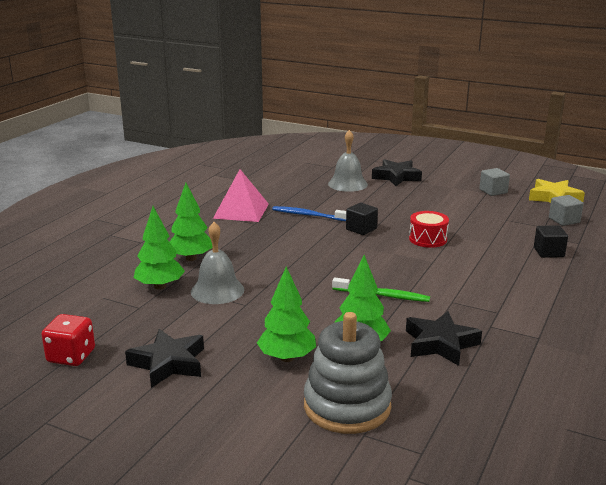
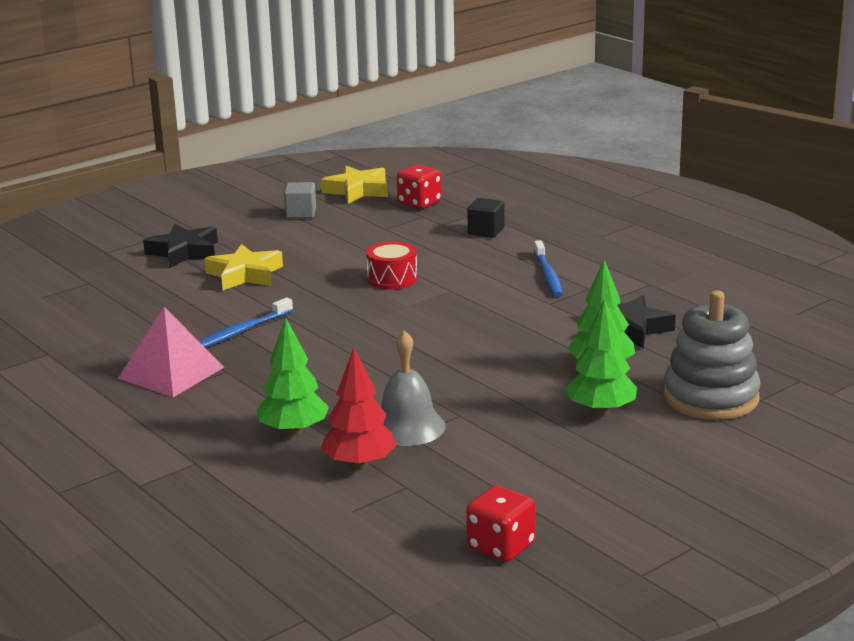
camera: 65 degrees left, 0 degrees up
(160, 286) = (359, 464): green tree -> red tree
(168, 363) = (564, 482): black star -> none
(347, 184) = (167, 286): grey bell -> none
(361, 229) = (323, 308): black cube -> none
(382, 295) = (506, 334): green toothbrush -> none
(384, 198) = (245, 274): none -> yellow star
(500, 291) = (548, 275): none -> blue toothbrush
(564, 220) = (419, 203): grey cube -> red dice

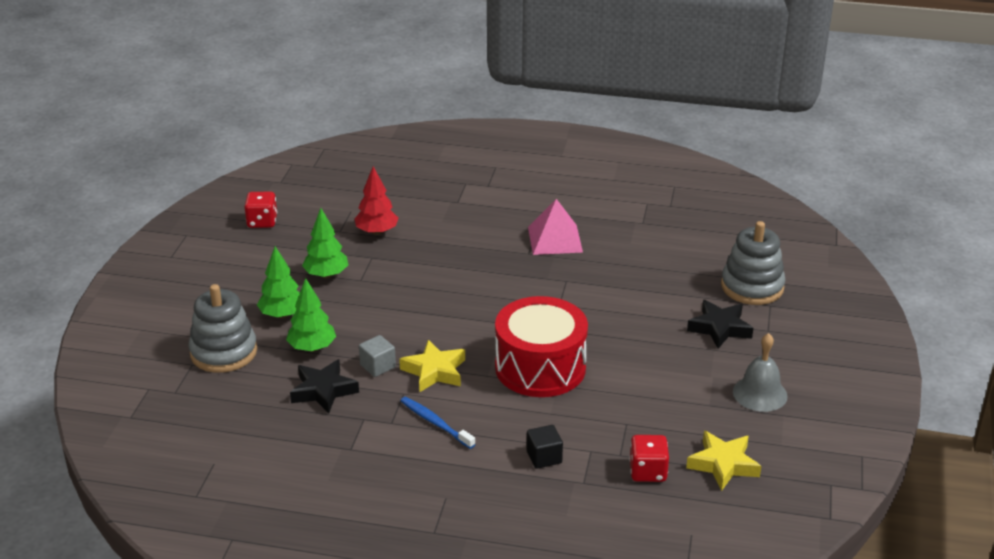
camera: 140 degrees right, 10 degrees up
(87, 267) = (752, 287): none -> grey stacking toy
(242, 331) = (565, 282): blue toothbrush -> none
(245, 274) = (643, 326): yellow star -> yellow star (434, 371)
(294, 431) = (434, 235): green tree -> green tree (326, 275)
(301, 213) = (716, 410): grey cube -> grey cube (378, 366)
(392, 279) = (540, 367): red drum -> red drum, size x2.14
(407, 426) = (379, 261): grey bell -> grey bell (760, 393)

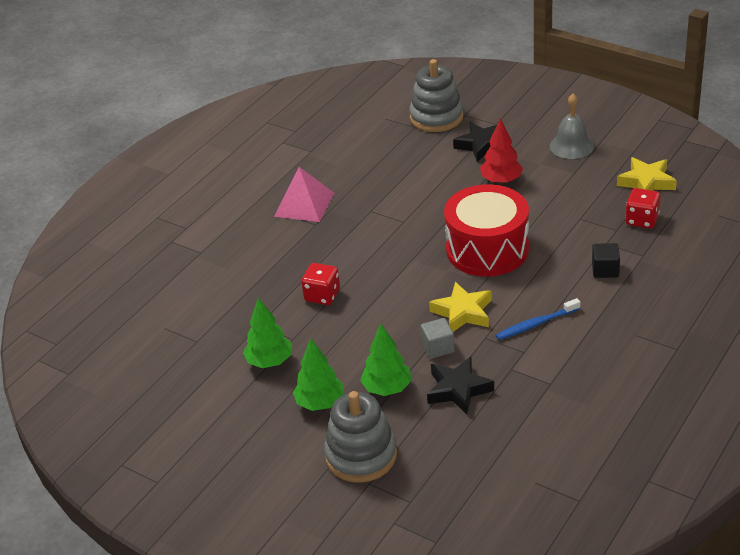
camera: 65 degrees left, 5 degrees up
(262, 222) = (139, 398): red dice -> red dice (322, 295)
(377, 232) = (216, 314): red tree -> red tree (501, 180)

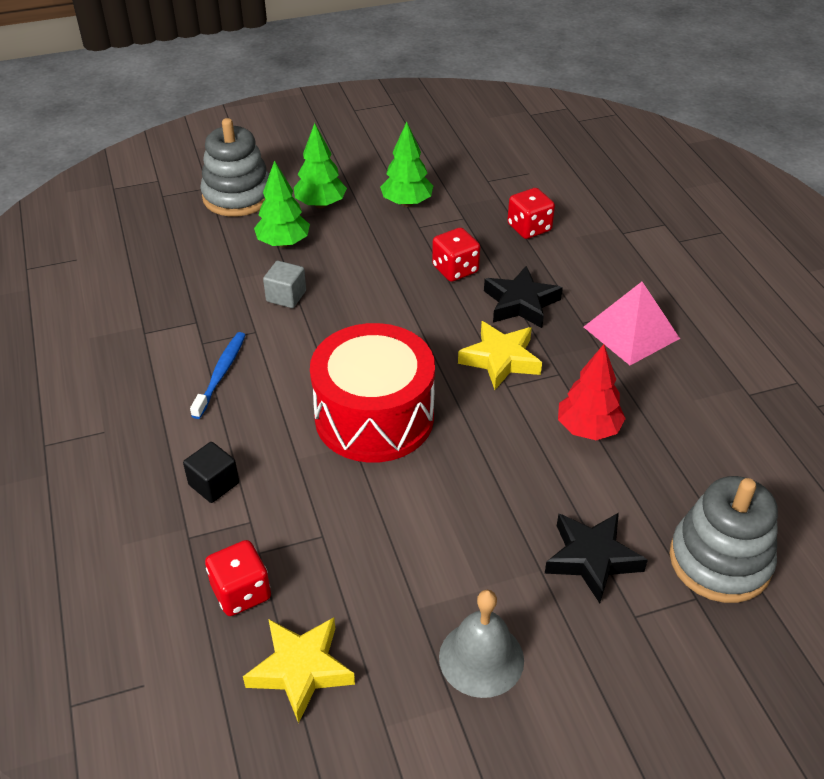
camera: 125 degrees right, 5 degrees up
(239, 291) = (529, 228): none -> red dice
(458, 389) = (222, 278): black star -> black star (520, 303)
(463, 312) = (307, 338): yellow star -> yellow star (500, 360)
(501, 180) = (487, 520): red tree -> red tree (588, 429)

